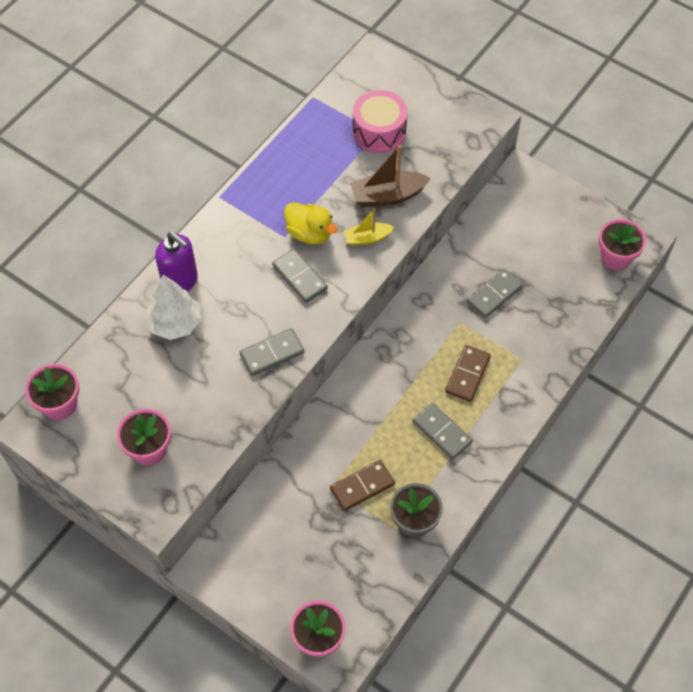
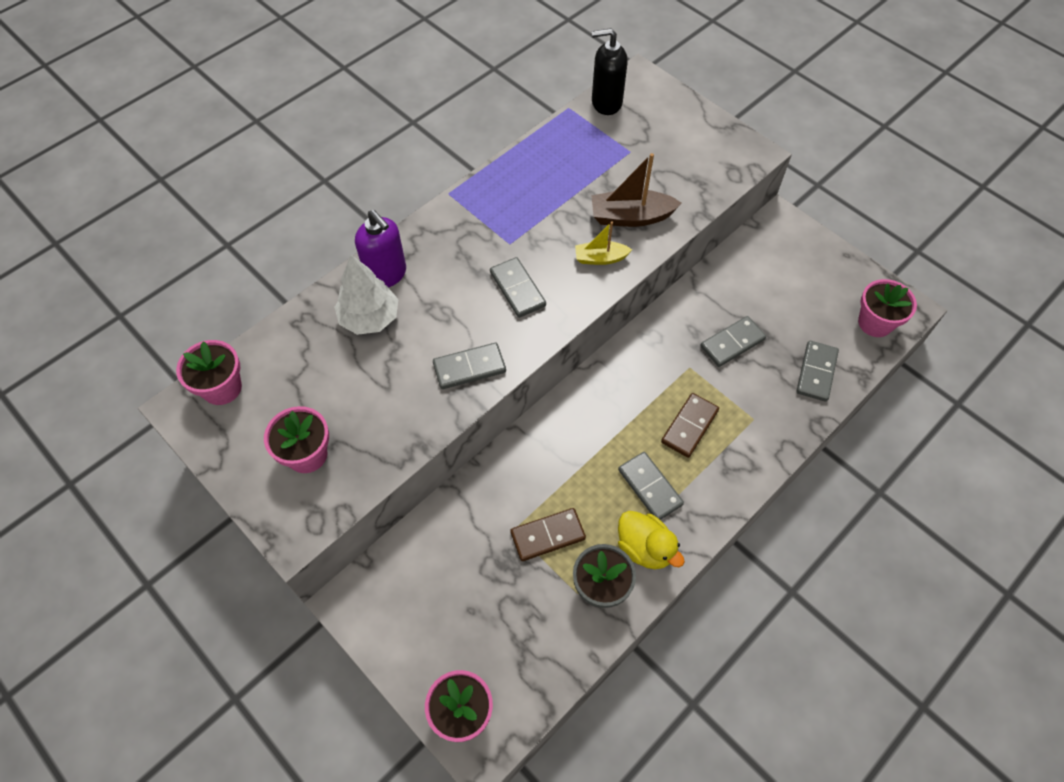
camera: 10 degrees right, 0 degrees up
(309, 233) = (537, 244): yellow duck -> yellow duck (645, 548)
(346, 87) = (606, 103): none -> black soap dispenser
(379, 131) = (633, 150): pink drum -> none
(570, 310) = (816, 372): none -> grey domino

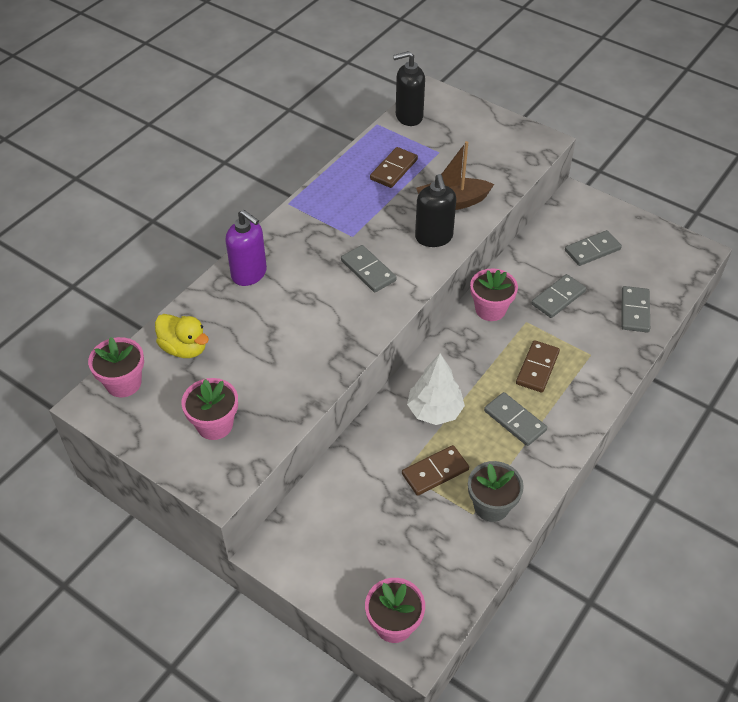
camera: 10 degrees left, 10 degrees down
(369, 318) = (243, 310): white tree -> white tree (434, 411)
(469, 367) = (341, 337): grey domino -> grey domino (592, 250)
(574, 167) = (393, 169): none -> brown domino
(600, 258) = (434, 237): yellow boat -> black soap dispenser
(645, 548) = (522, 469): yellow duck -> yellow duck (184, 348)
(875, 323) = (674, 266): pink flower pot -> pink flower pot (490, 309)

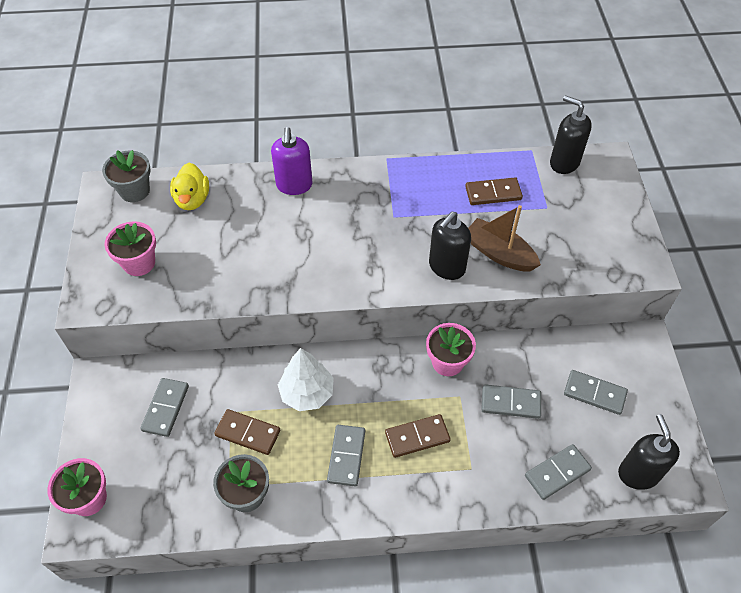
camera: 50 degrees right, 5 degrees up
(123, 383) = (134, 191): pink flower pot -> grey flower pot
(368, 271) = (367, 250): grey domino -> grey domino (165, 408)
(671, 271) = (638, 473): none -> black soap dispenser

